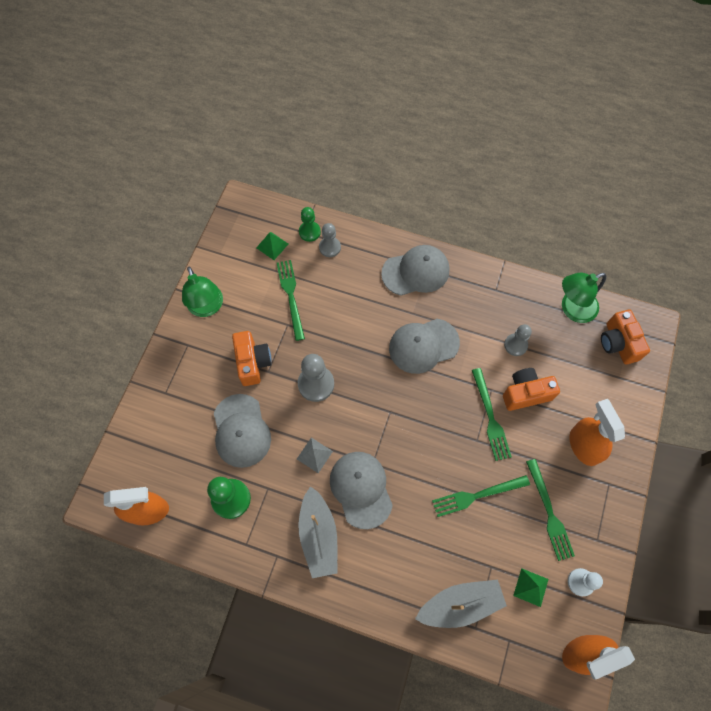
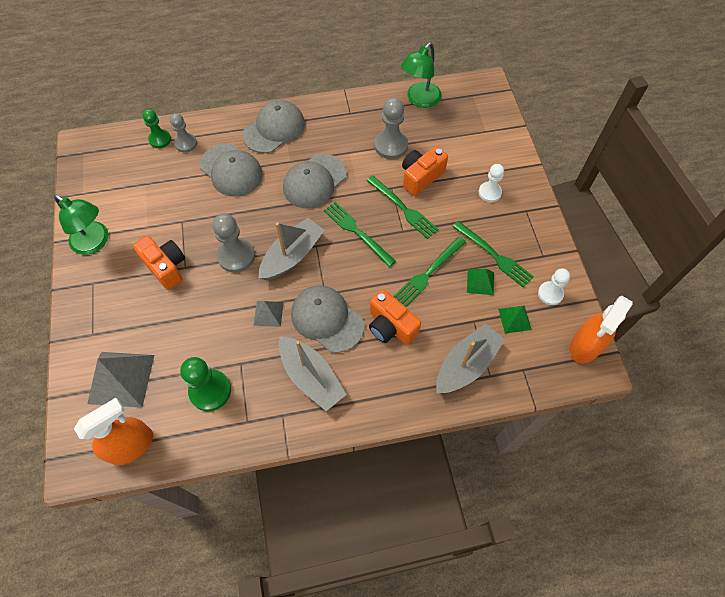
camera: 30 degrees left, 5 degrees down
(168, 447) = (121, 378): none -> grey pyramid
(241, 431) = (187, 328): grey cap -> grey cap (231, 170)
(272, 246) = (130, 165): green pyramid -> green pyramid (480, 282)
(291, 296) = (172, 197): green fork -> green fork (357, 232)
(364, 410) = (292, 256): none -> grey boat
(515, 345) = (391, 145): grey pawn -> grey pawn, size x1.54
(583, 445) = (489, 192): orange spray bottle -> white pawn
(618, 343) = (469, 108): orange camera -> orange camera (390, 326)

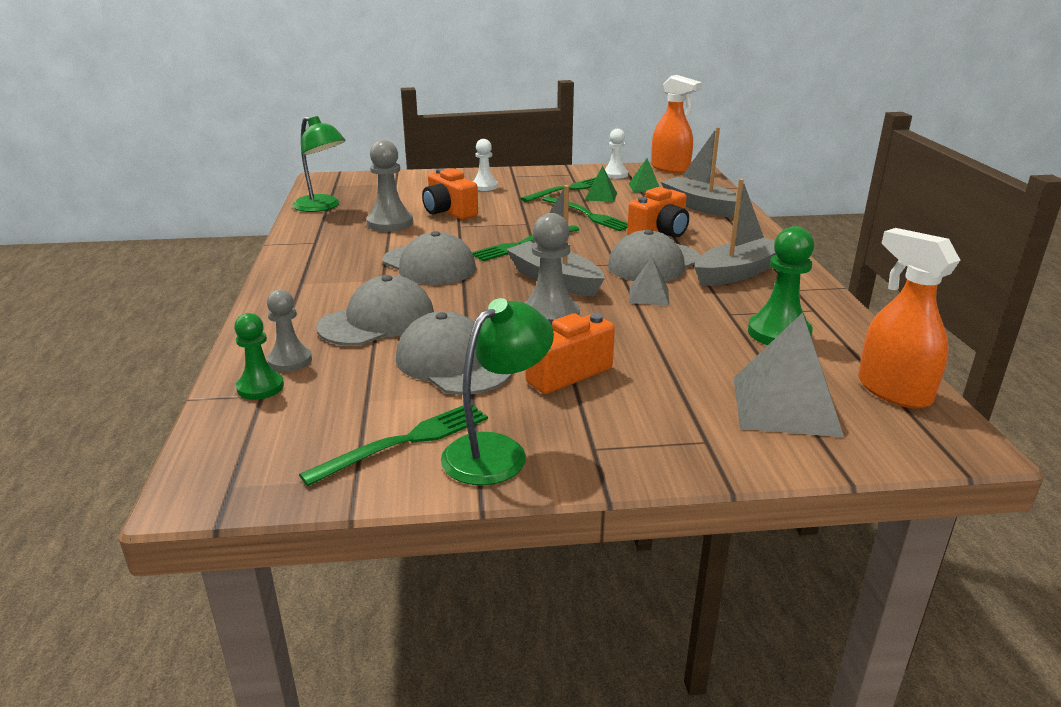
camera: 85 degrees left, 35 degrees down
(274, 129) = (309, 289): grey cap -> grey cap (453, 363)
(403, 208) = (493, 222): green fork -> green fork (404, 442)

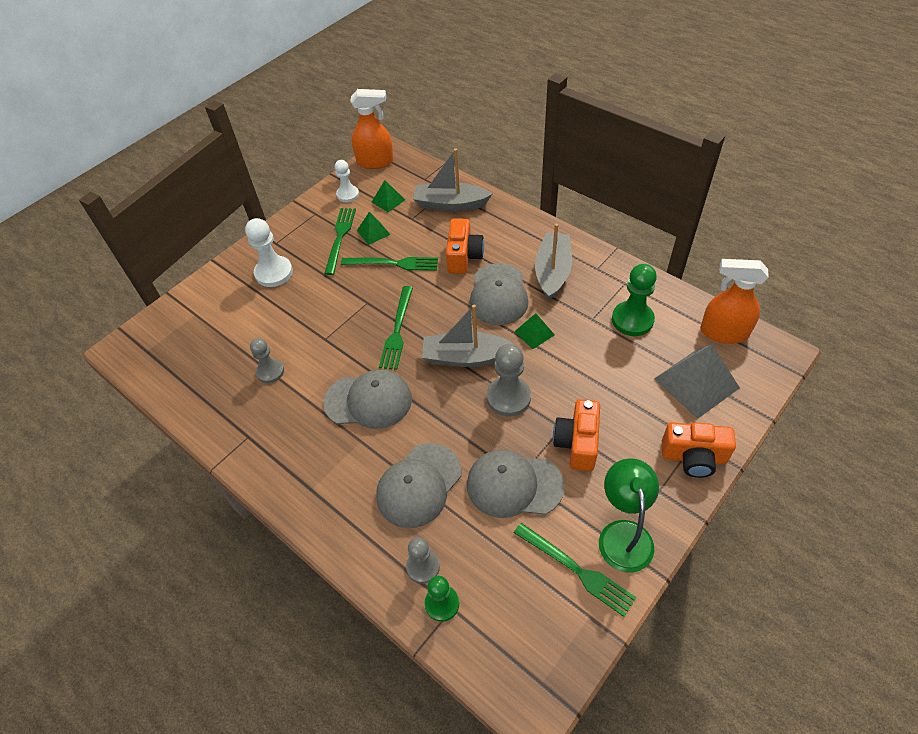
camera: 40 degrees left, 25 degrees up
(322, 207) = (183, 388): green lamp -> none
(377, 321) = (419, 485): grey cap -> grey cap turned 150 degrees counterclockwise
(390, 223) = (270, 371): grey pawn -> grey pawn, size x0.65
(404, 442) = (576, 570): green fork -> green fork turned 120 degrees clockwise
(449, 212) = (293, 326): orange camera -> orange camera (693, 457)
(484, 186) = (274, 273): white pawn -> white pawn, size x1.54
(648, 295) = (534, 333): grey pyramid -> green pyramid

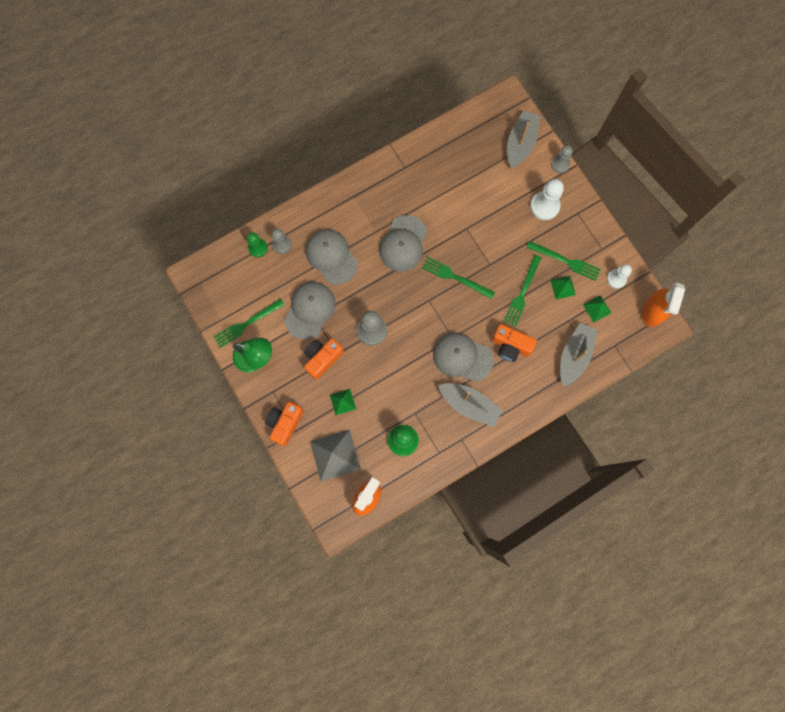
camera: 105 degrees right, 25 degrees up
(270, 371) = (451, 188): grey pawn -> grey pawn (560, 164)
(466, 357) = (414, 315): grey boat -> grey boat (520, 143)
(534, 333) = (417, 368): green pyramid -> green pyramid (342, 401)
(577, 443) = (322, 358): orange camera -> orange camera turned 75 degrees counterclockwise

